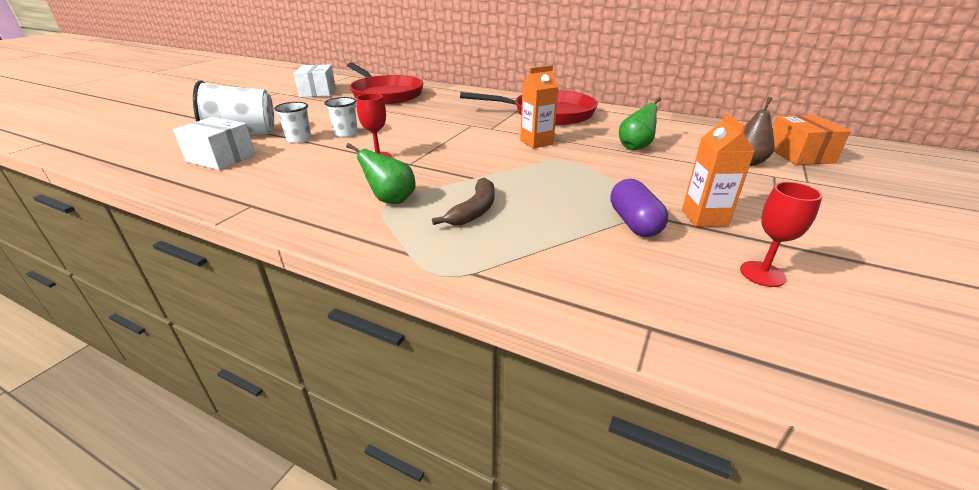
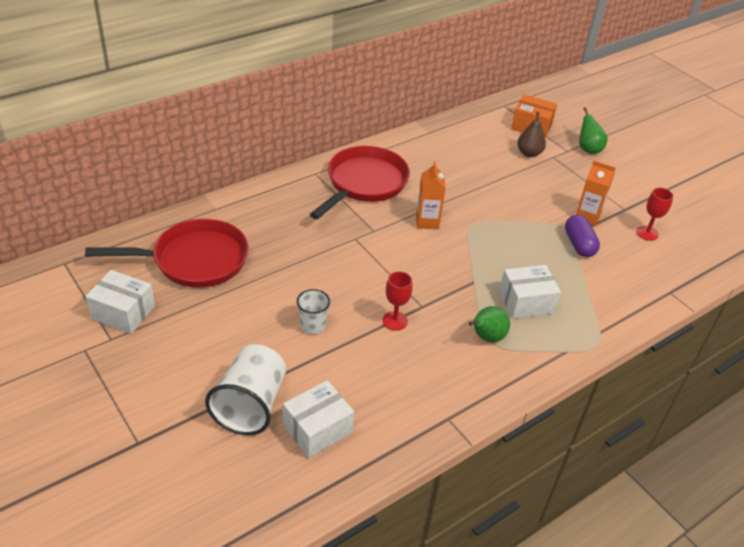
camera: 65 degrees left, 10 degrees up
(299, 139) = (303, 362): white cup -> none
(474, 210) = (526, 302): brown banana -> white box
(634, 223) = (579, 244): purple capsule -> purple capsule turned 60 degrees clockwise
(635, 147) = (472, 181): green pear -> green pear (588, 149)

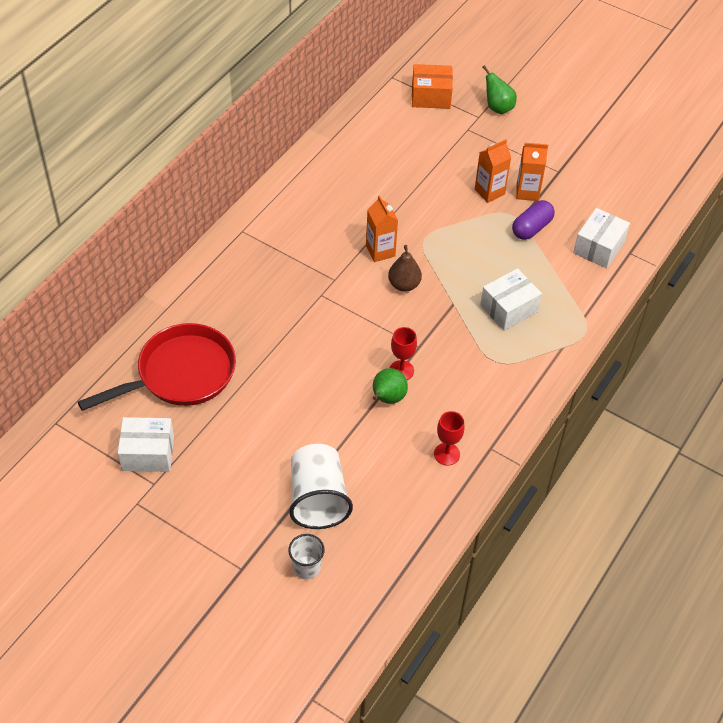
camera: 20 degrees left, 10 degrees up
(312, 325) = (330, 402): white cup -> white cup (306, 567)
(317, 429) = (387, 499): white box -> white box (598, 247)
(364, 183) = (297, 226): red pan -> none
(486, 337) = (489, 358): green pear -> green pear (387, 398)
(529, 153) = (442, 133): brown pear -> brown pear (404, 285)
(551, 206) = (489, 192): none -> orange carton
(579, 244) = (531, 228): purple capsule -> purple capsule turned 75 degrees clockwise
(647, 233) = (588, 193): red goblet -> red goblet (446, 454)

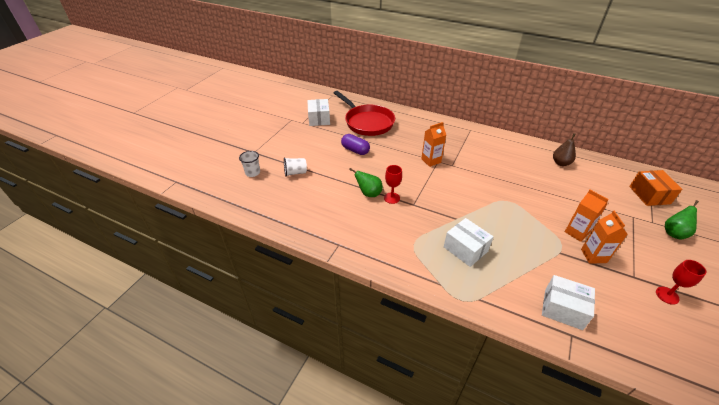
camera: 85 degrees right, 10 degrees down
(318, 499) = (295, 173): white cup -> white cup, size x0.55
(380, 251) = (485, 182): orange carton -> orange carton (431, 161)
(404, 285) = (462, 194): brown pear -> brown pear (560, 163)
(446, 454) = (331, 223): red goblet -> red goblet (667, 295)
(531, 228) = (555, 260): purple capsule -> purple capsule (355, 150)

